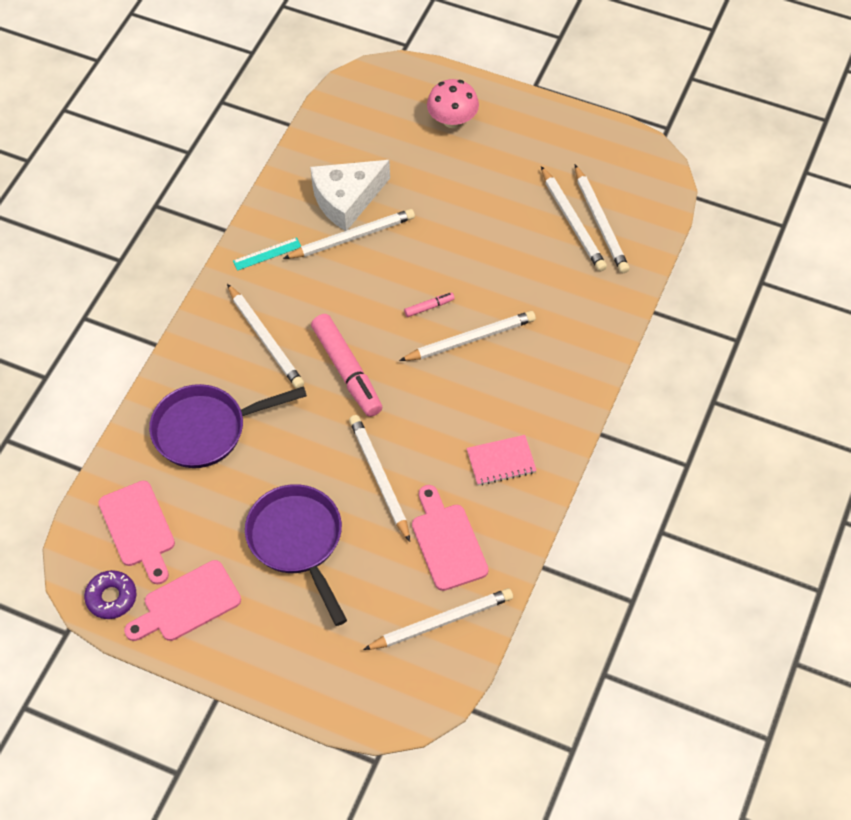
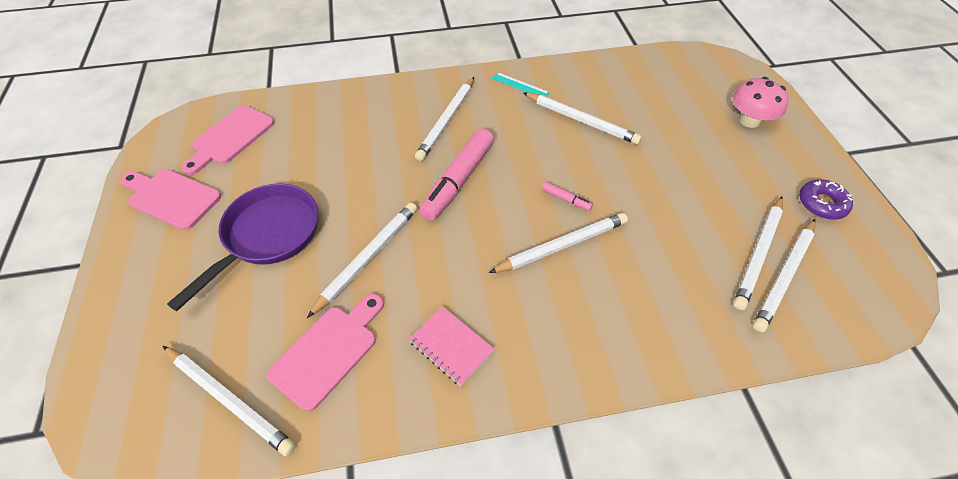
camera: 55 degrees right, 5 degrees down
(111, 597) = (159, 153): purple donut -> purple donut (821, 204)
(206, 429) = (342, 130): purple pan -> none
(346, 199) = (610, 101): white cheese -> none
(470, 339) = (562, 245): white pencil -> white pencil turned 60 degrees counterclockwise

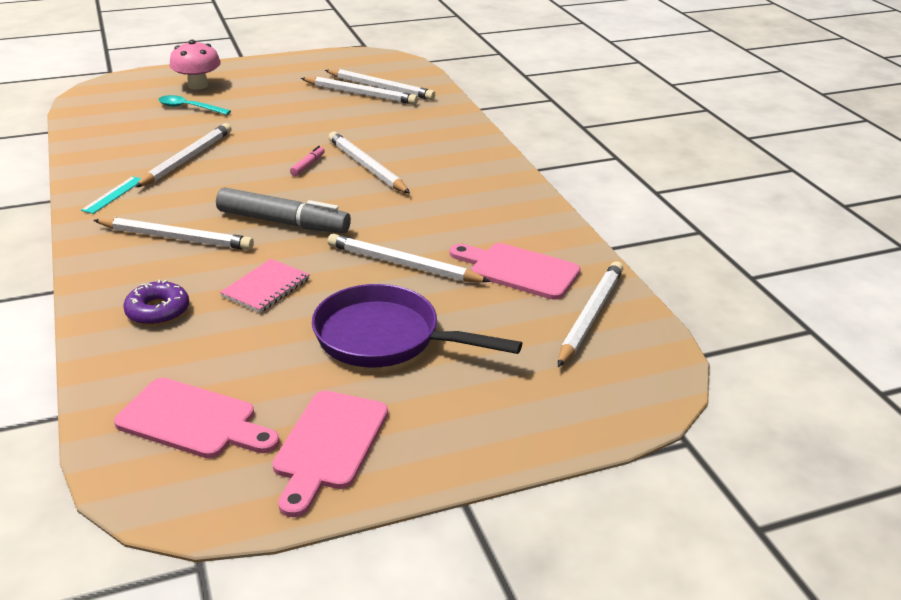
camera: 100 degrees left, 20 degrees down
(451, 346) = (489, 210): pink notebook -> pink notebook (266, 288)
(458, 180) = (283, 222): pink marker -> grey marker
(691, 117) = (189, 108): none -> turquoise spoon
(821, 204) = (304, 70): purple donut -> purple donut (158, 311)

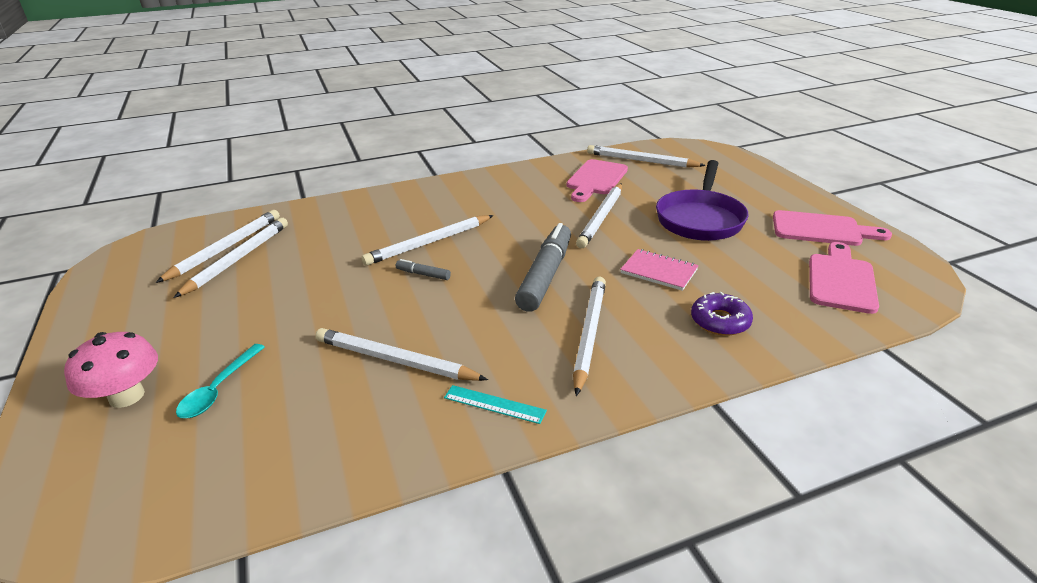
camera: 90 degrees left, 0 degrees up
(308, 165) = (423, 274): pink marker -> grey marker

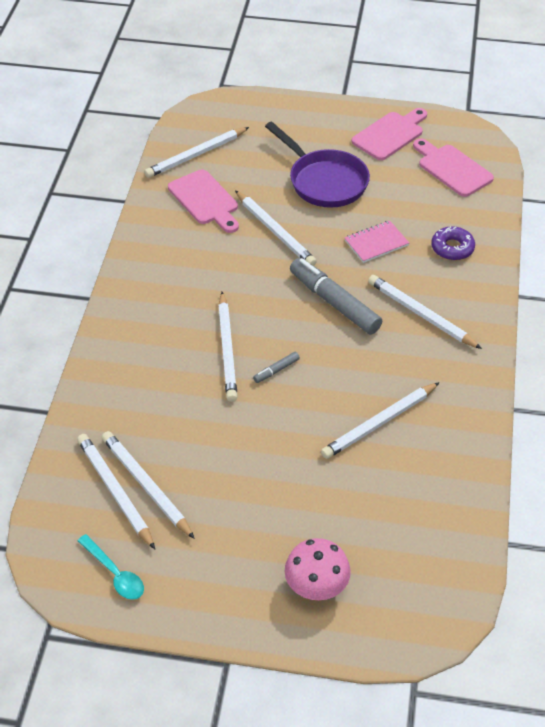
camera: 60 degrees left, 15 degrees up
(219, 389) = (345, 529): turquoise spoon -> turquoise spoon (115, 573)
(494, 404) = (458, 390): turquoise ruler -> none

